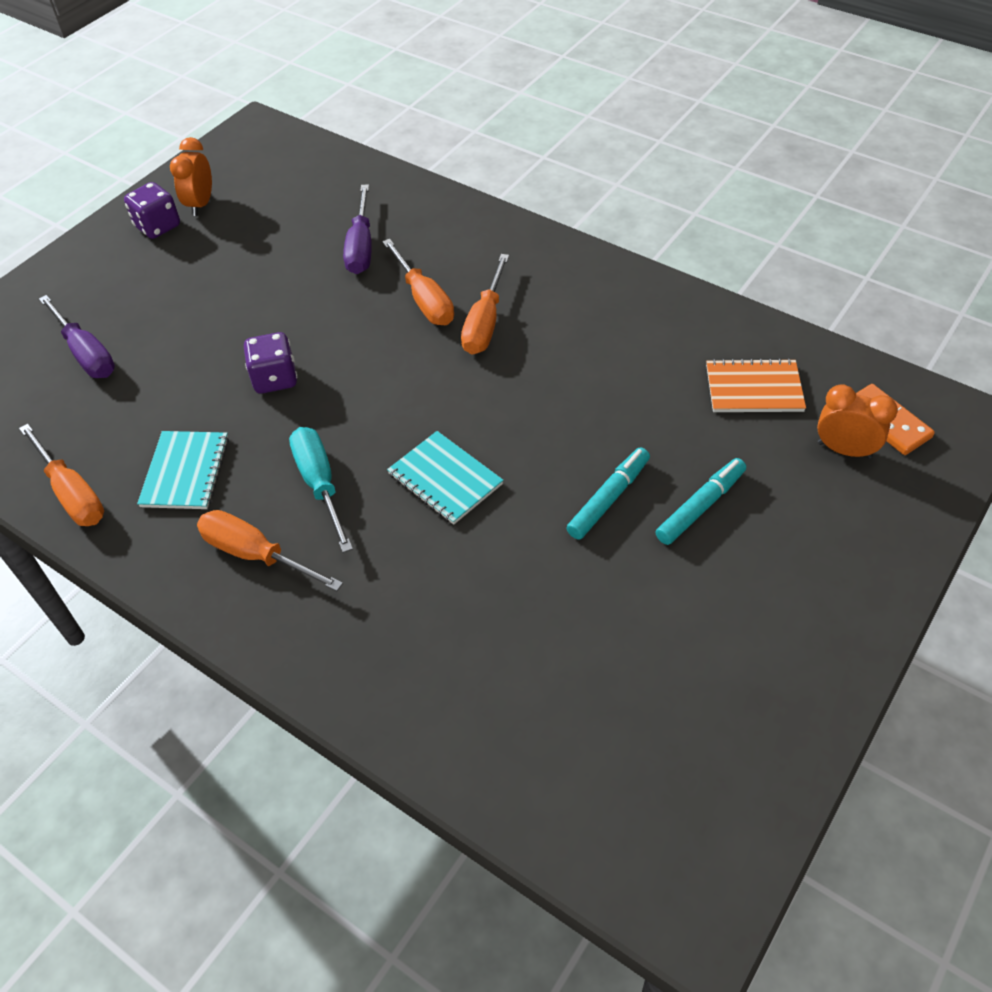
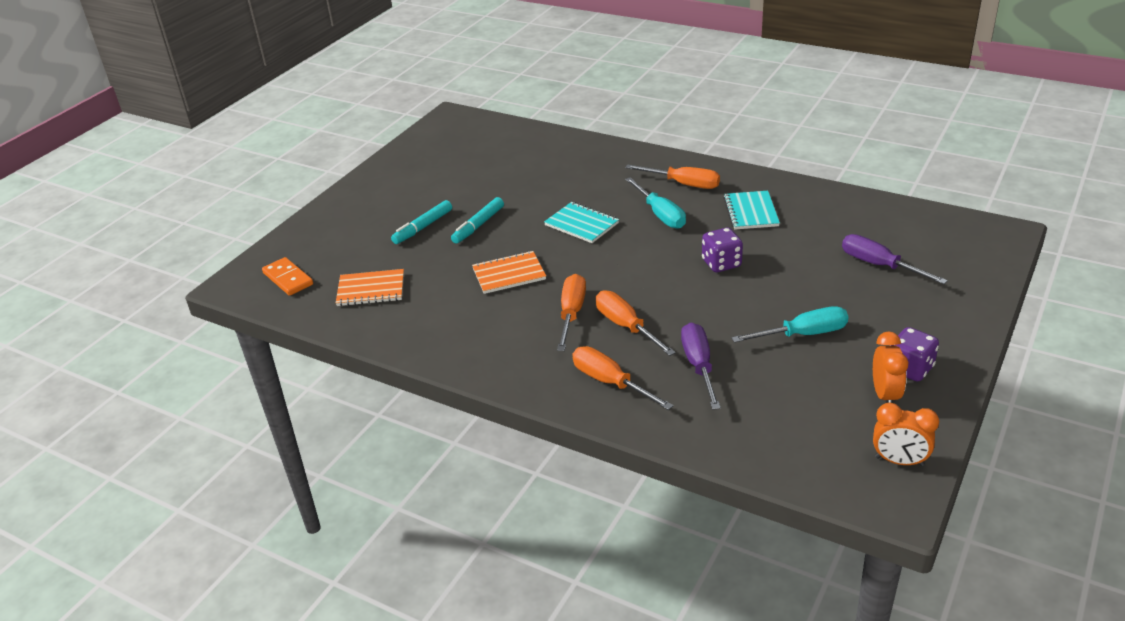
camera: 175 degrees right, 15 degrees down
(72, 493) = (816, 196): orange screwdriver -> orange screwdriver (610, 382)
(235, 272) = (803, 334): none -> turquoise screwdriver
(561, 393) = (509, 274): none -> orange notebook
(844, 450) = (323, 261): orange clock -> orange clock (899, 461)

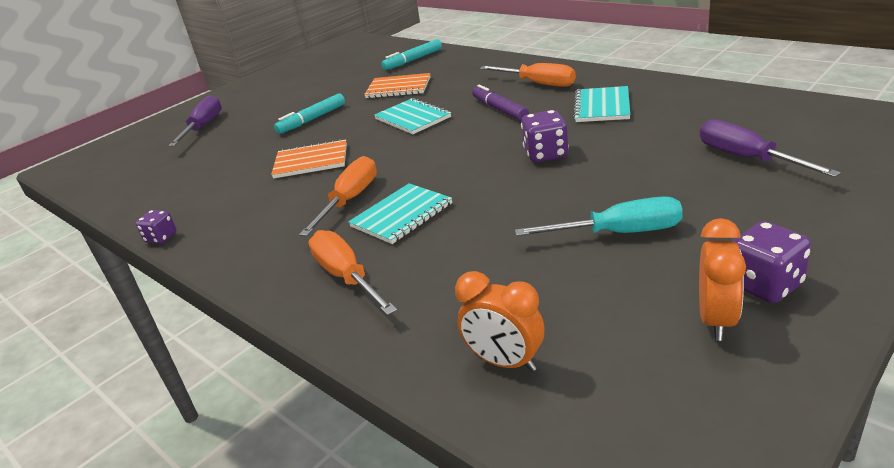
camera: 15 degrees right, 5 degrees down
(288, 279) = (109, 162): orange domino -> none
(371, 289) = (172, 172): orange notebook -> orange notebook (398, 88)
(417, 357) = (161, 238): none -> purple dice
(423, 227) = (260, 121): turquoise marker -> turquoise marker (413, 60)
(626, 326) = (402, 215): orange screwdriver -> turquoise notebook
(660, 214) = (499, 109): turquoise screwdriver -> purple marker
(699, 366) = (465, 264): purple screwdriver -> purple screwdriver (203, 127)
(899, 461) = (716, 428): orange clock -> orange clock (505, 362)

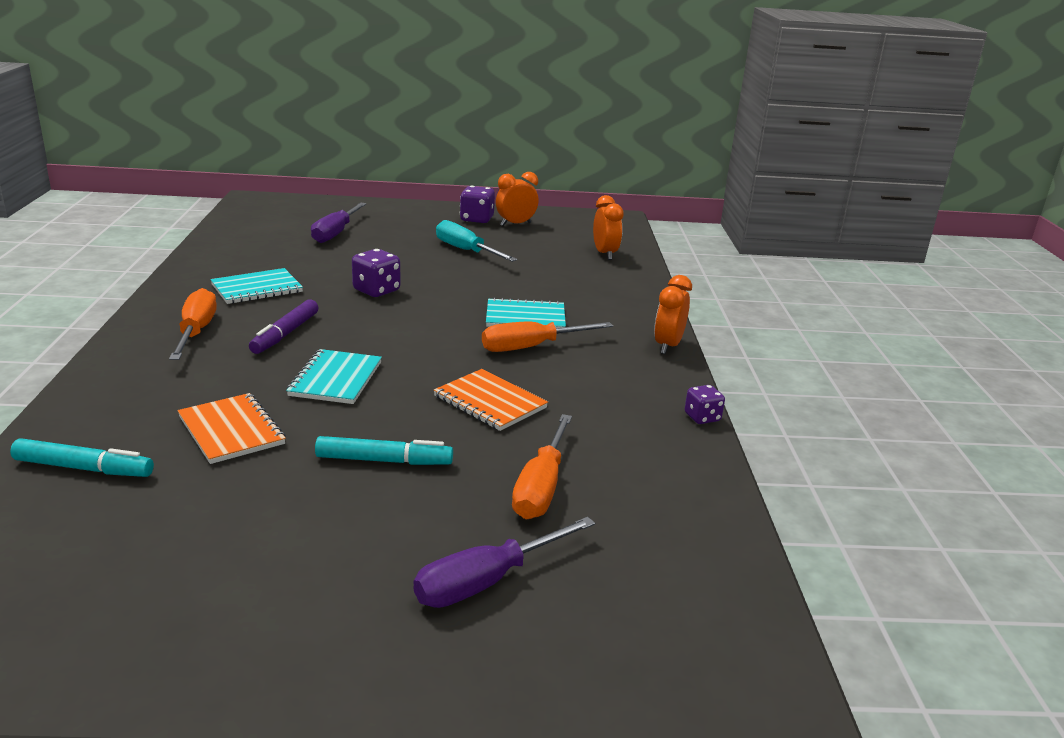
camera: 140 degrees left, 5 degrees down
(246, 276) = (668, 346): none -> orange clock
(346, 277) = (613, 310): orange screwdriver -> orange screwdriver (541, 487)

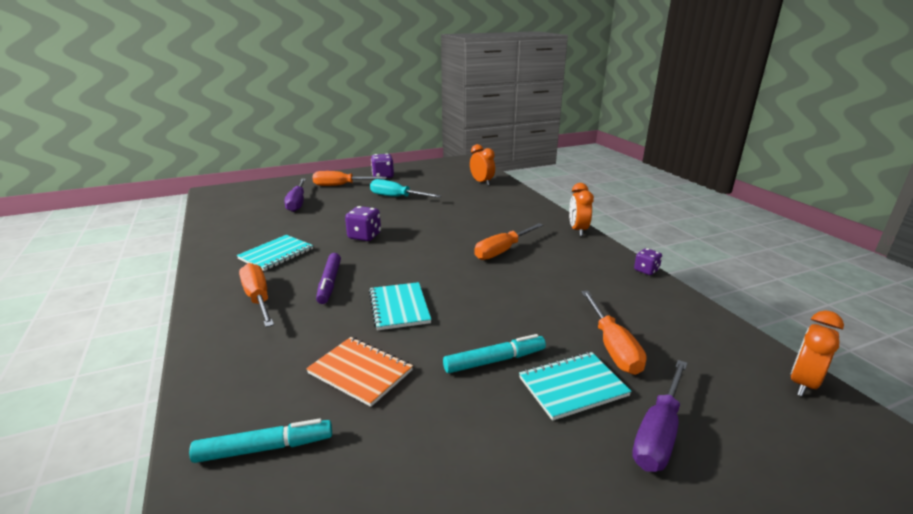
camera: 20 degrees left, 0 degrees up
(410, 221) = (341, 185): none -> orange screwdriver
(490, 402) = (517, 295): orange notebook -> none
(515, 224) = (410, 175): orange clock -> orange clock (802, 383)
(525, 317) = (478, 232): turquoise notebook -> turquoise notebook (573, 387)

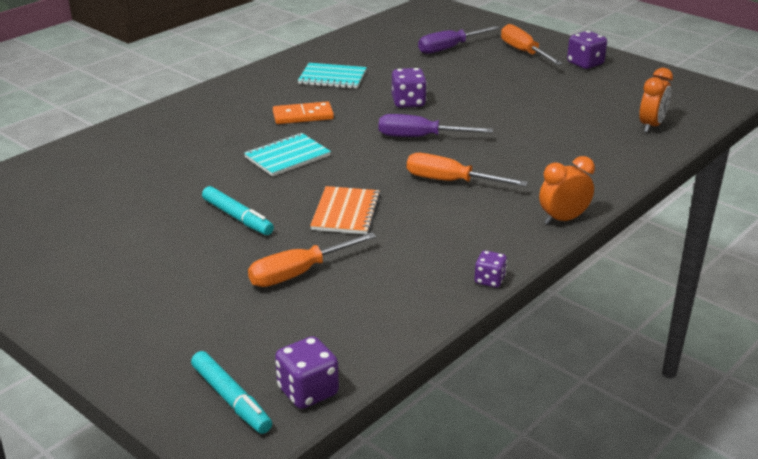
camera: 65 degrees right, 5 degrees up
(258, 298) = (255, 97): orange screwdriver -> none
(265, 448) = (97, 159): turquoise marker -> turquoise marker (231, 399)
(329, 283) = (303, 116): purple marker -> orange domino
(360, 372) = (188, 166): orange notebook -> orange notebook (346, 212)
(396, 197) = (529, 89): turquoise screwdriver -> none
(573, 387) = (223, 260): turquoise notebook -> none
(658, 433) = (185, 307): purple screwdriver -> purple screwdriver (420, 137)
(802, 383) = (308, 392): orange clock -> purple dice

